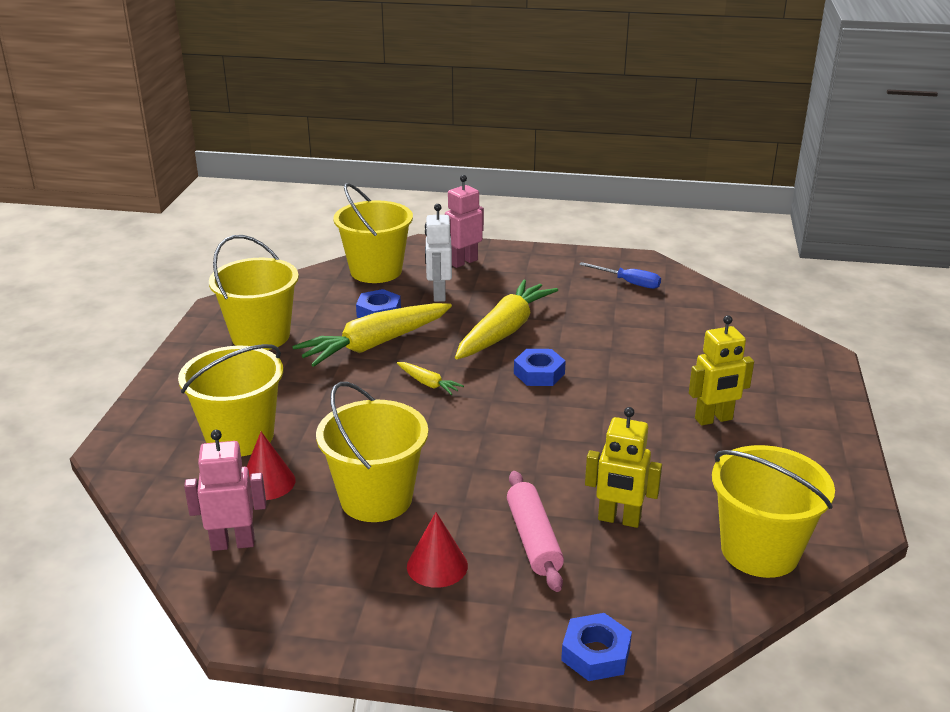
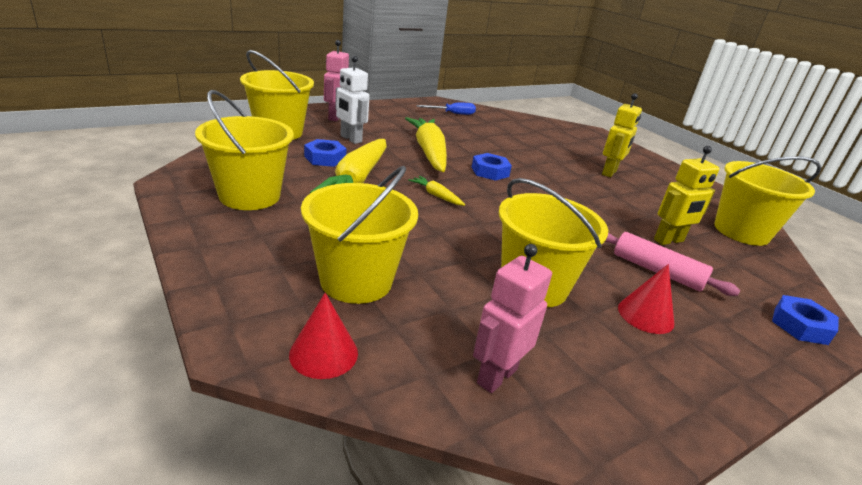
camera: 45 degrees left, 0 degrees up
(267, 482) = (439, 309): red cone -> red cone (323, 353)
(428, 383) = (436, 195): yellow carrot -> yellow carrot turned 135 degrees counterclockwise

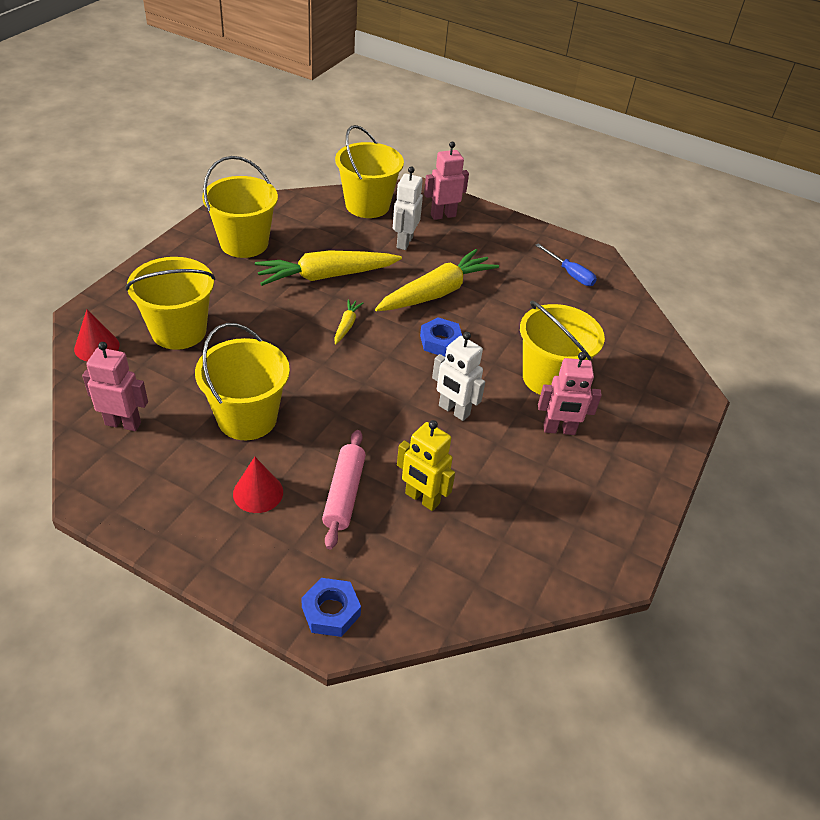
camera: 60 degrees right, 15 degrees up
(325, 158) = (346, 246): blue nut -> none
(573, 195) = (453, 410): none -> white robot
(609, 172) = (559, 430): yellow robot -> pink robot
(741, 231) = (518, 565): yellow bucket -> yellow bucket (549, 378)

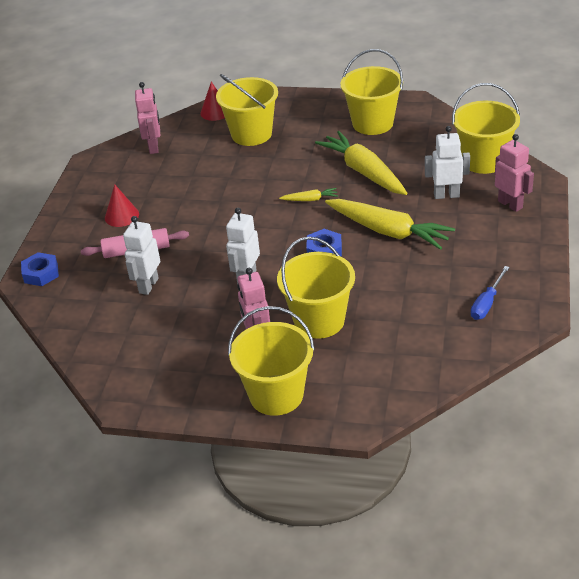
camera: 80 degrees right, 5 degrees down
(247, 418) = (184, 189): yellow bucket -> yellow bucket (276, 395)
(422, 499) = (148, 285): yellow robot -> white robot

